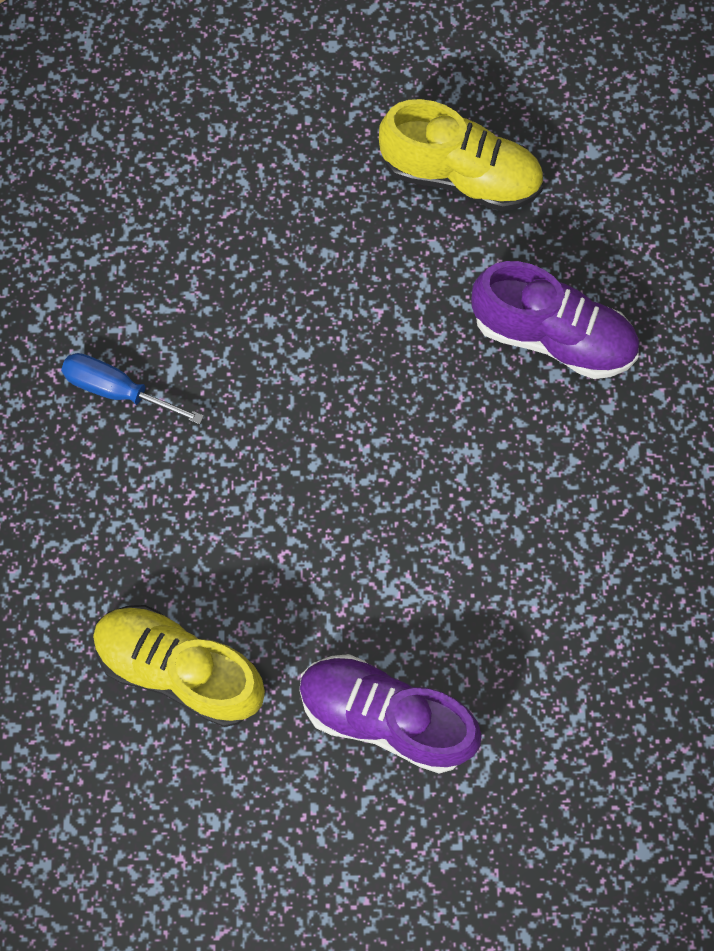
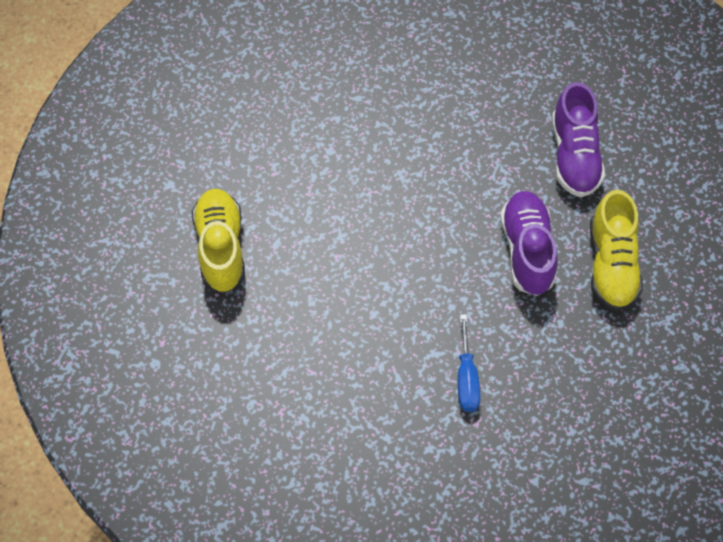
camera: 115 degrees left, 10 degrees down
(552, 337) = (307, 160): purple shoe -> purple shoe (527, 251)

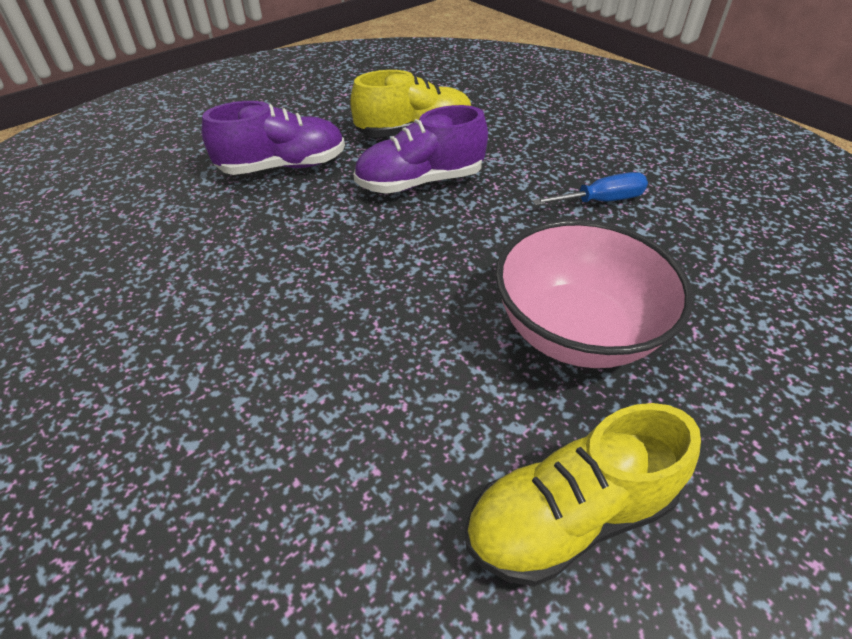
camera: 105 degrees left, 15 degrees down
(333, 300) = (576, 331): none -> pink bowl

